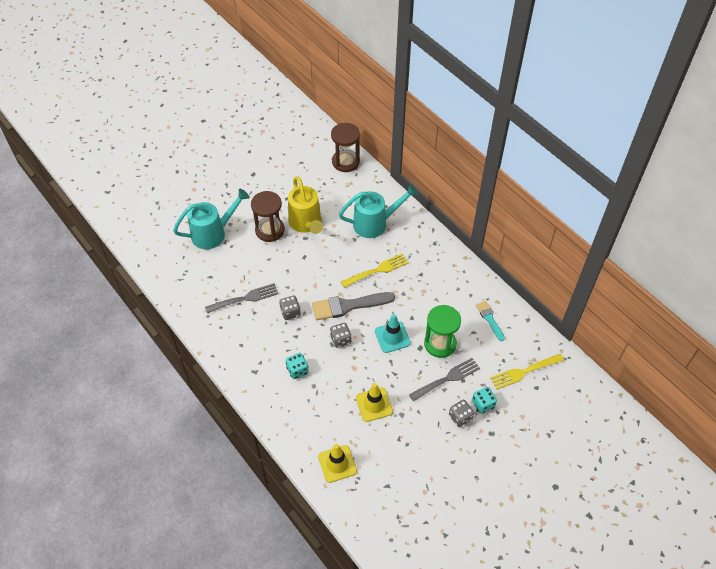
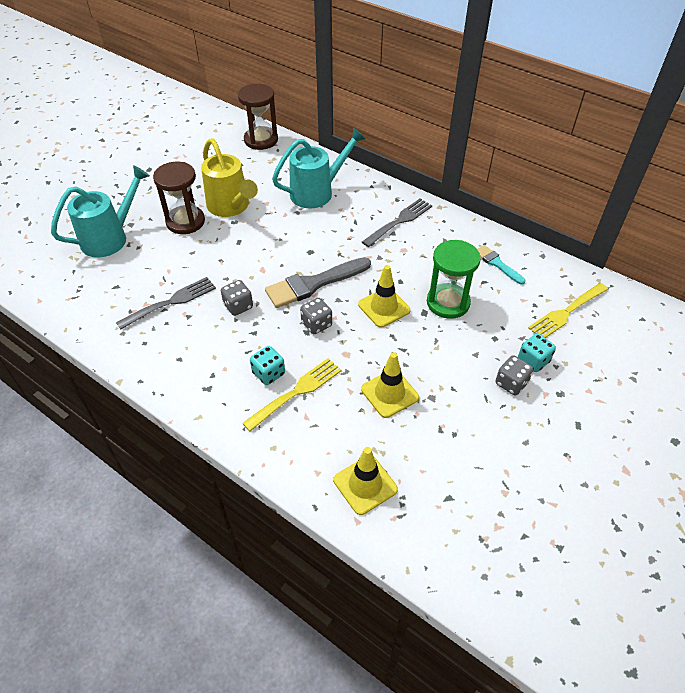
camera: 15 degrees left, 5 degrees down
(377, 270) = (337, 239): yellow fork -> yellow fork (296, 392)
(392, 337) = (384, 307): turquoise traffic cone -> yellow traffic cone
(447, 379) = (474, 341): grey fork -> grey fork (399, 221)

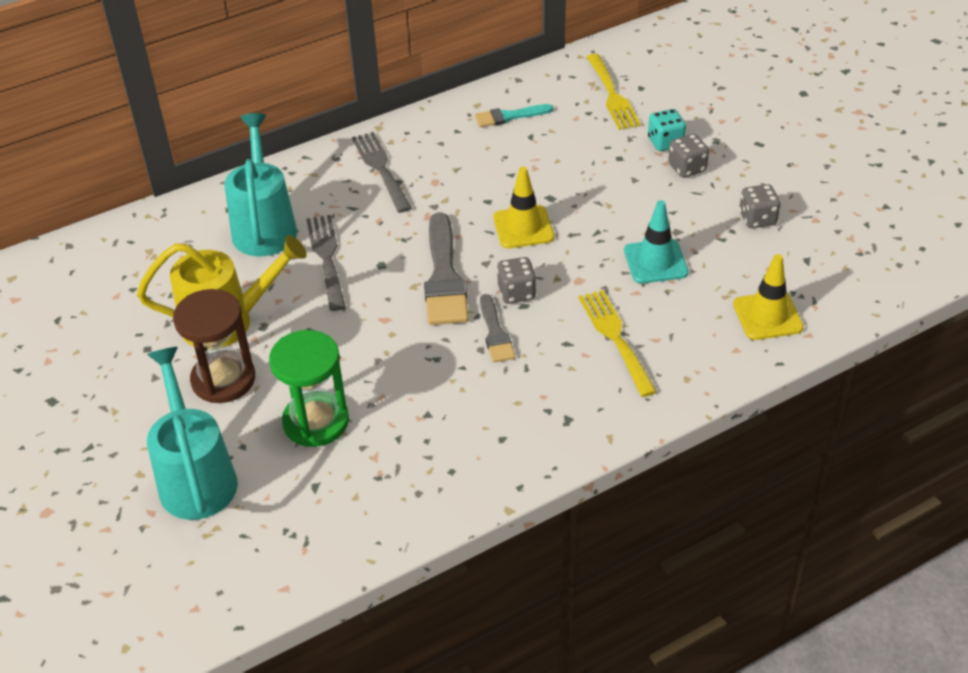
camera: 65 degrees left, 5 degrees down
(171, 302) = (389, 428): grey fork -> grey fork (327, 258)
(238, 306) = (440, 359): grey dice -> grey dice (757, 219)
(261, 140) = (90, 253): brown hourglass -> none
(268, 373) = (573, 356): turquoise dice -> none
(273, 325) = (495, 333): none -> grey brush
(389, 393) = (655, 261): yellow traffic cone -> turquoise traffic cone
(448, 303) = (546, 174): green hourglass -> green hourglass (316, 422)

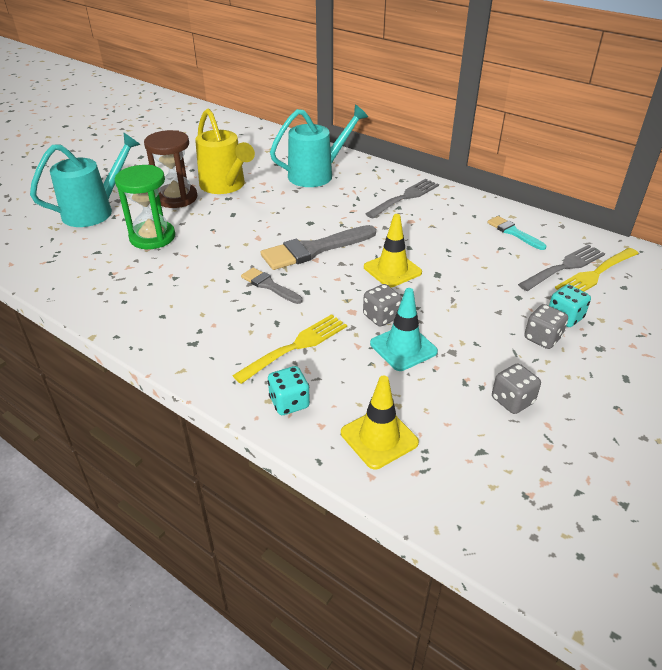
camera: 65 degrees right, 5 degrees down
(327, 258) = (302, 202): grey fork -> grey fork (564, 267)
(495, 333) = (269, 286): grey brush -> grey brush turned 75 degrees clockwise
(516, 293) = (318, 284): grey dice -> grey dice (381, 317)
(697, 364) = (289, 403): none -> turquoise dice

